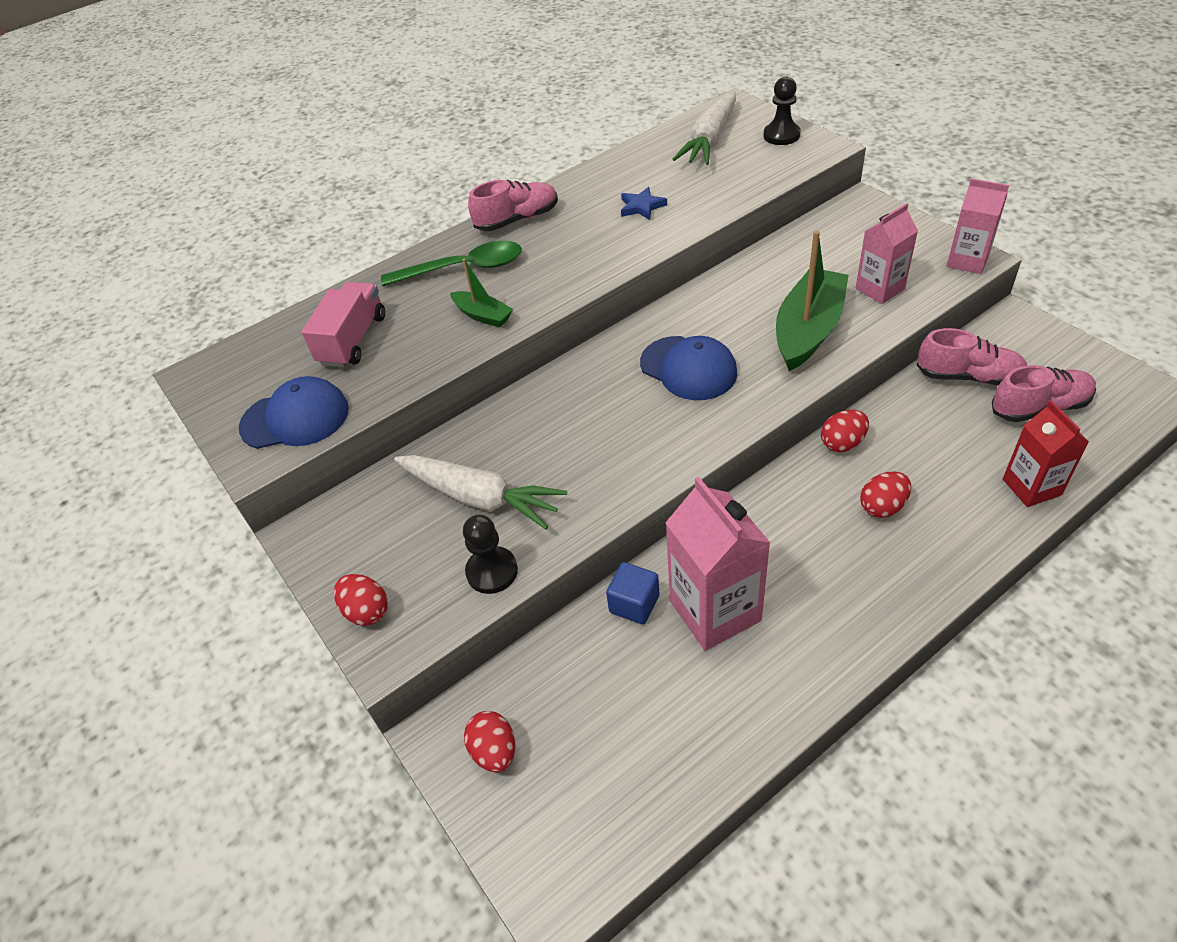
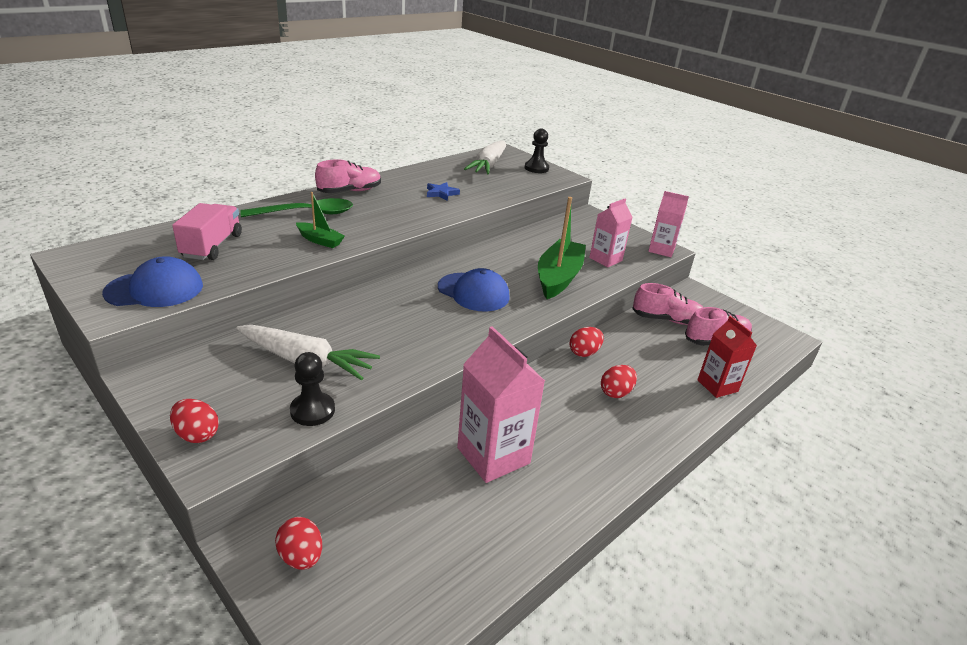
camera: 15 degrees left, 15 degrees down
(634, 604) = (428, 449): blue cube -> none

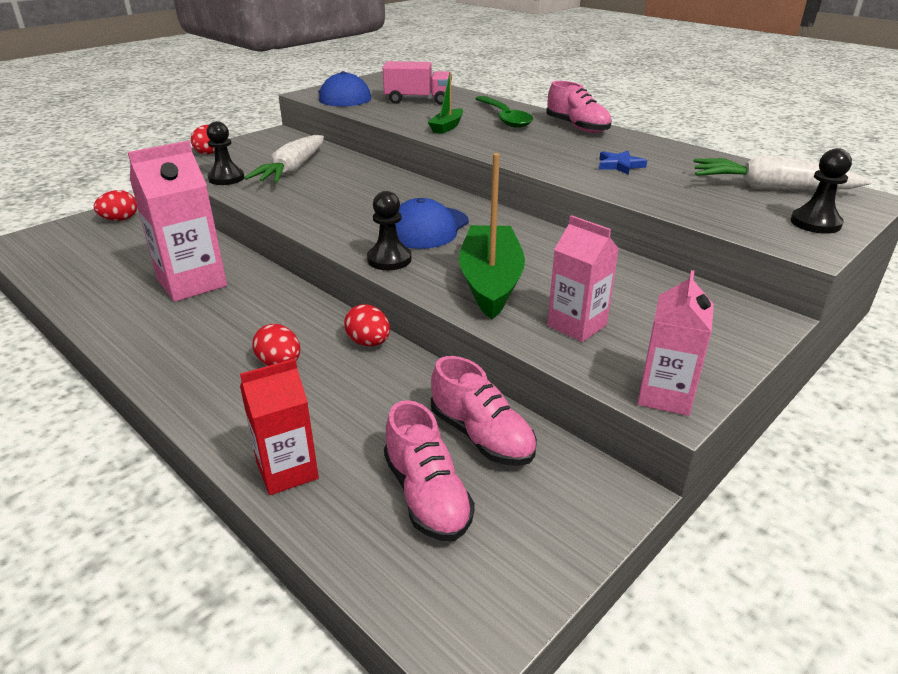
camera: 90 degrees right, 0 degrees up
(527, 312) = (389, 259): none -> black pawn
(558, 277) = (490, 282): green boat -> green boat turned 105 degrees counterclockwise
(667, 320) = (481, 436): pink shoe -> pink shoe turned 45 degrees counterclockwise

